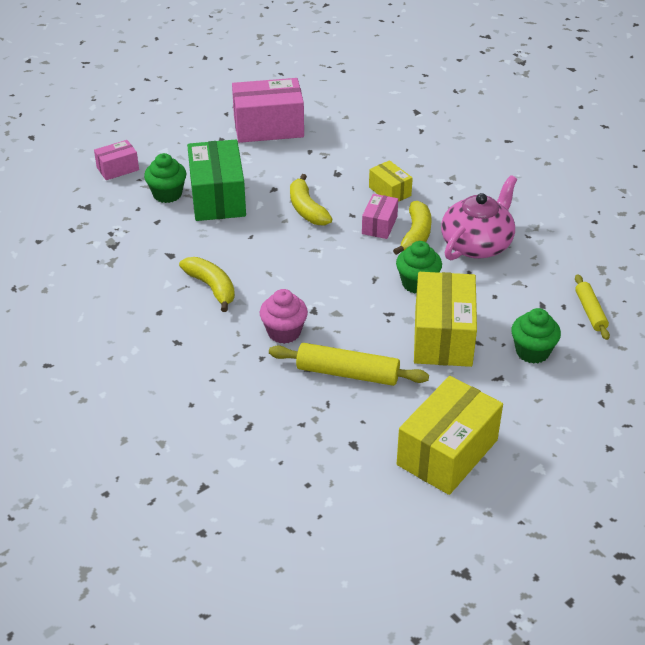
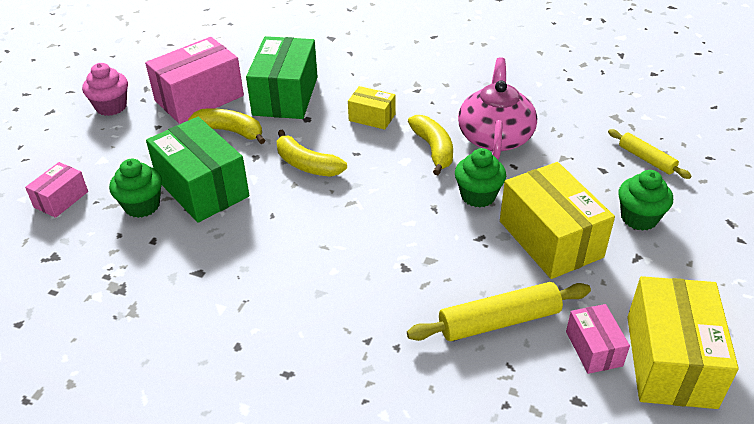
camera: 30 degrees left, 0 degrees up
(212, 287) = (275, 290): yellow banana -> yellow banana (231, 131)
(284, 332) = (395, 306): pink cupcake -> pink cupcake (111, 107)
(336, 149) = (285, 96): none -> green box
(379, 225) = (391, 153): pink box -> pink box (594, 348)

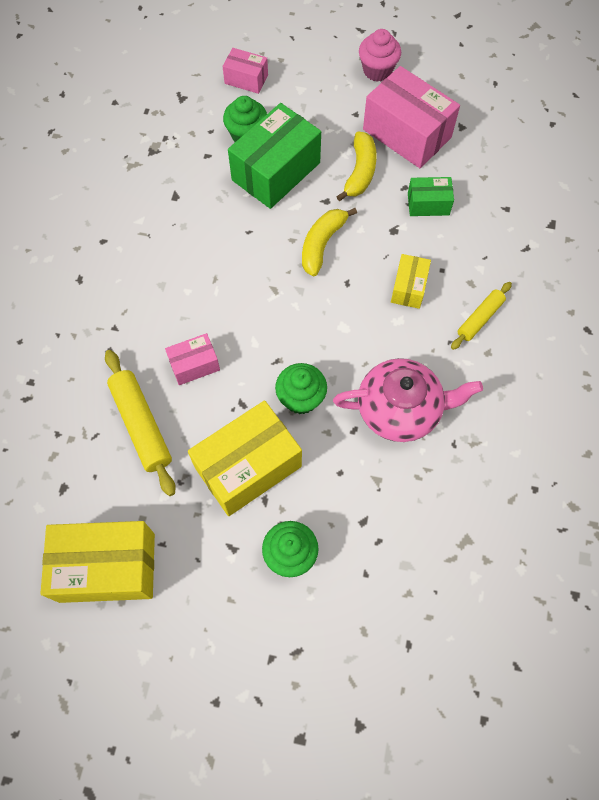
camera: 80 degrees right, 25 degrees up
(285, 96) = (428, 204): green box -> green box, size x0.52
(433, 149) = (366, 351): yellow banana -> none
(594, 348) = (117, 503): pink box -> pink box (194, 365)
(646, 159) = (391, 570): yellow rolling pin -> yellow rolling pin (480, 318)

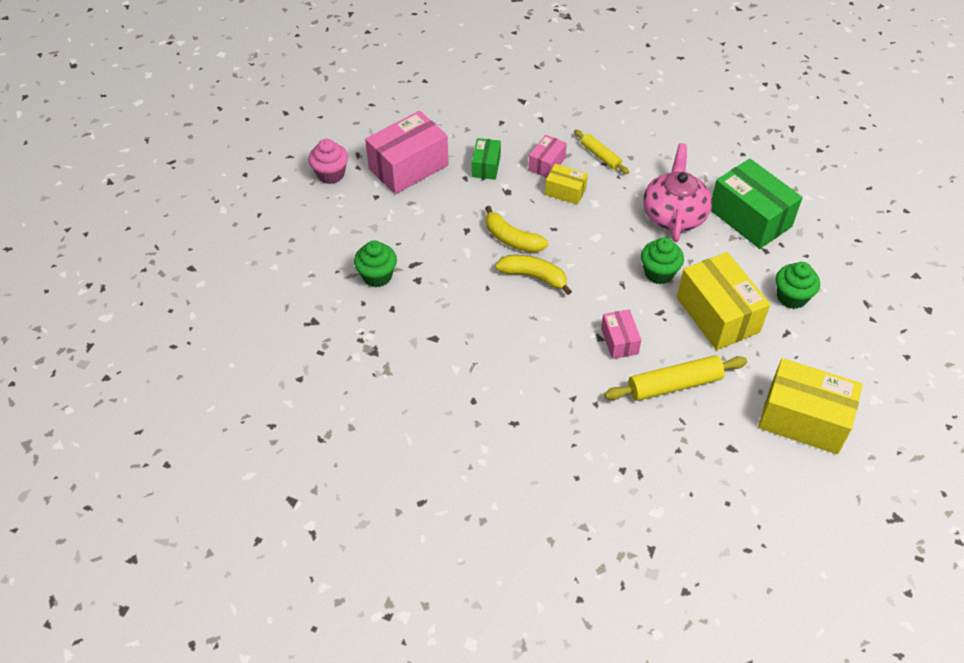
camera: 80 degrees left, 15 degrees down
(107, 567) = (803, 419): yellow box -> yellow box turned 75 degrees counterclockwise
(246, 79) = (307, 268): pink box -> pink box (546, 164)
(276, 171) = (425, 260): green box -> green box (750, 218)
(360, 172) = (442, 203): yellow banana -> yellow banana (534, 276)

